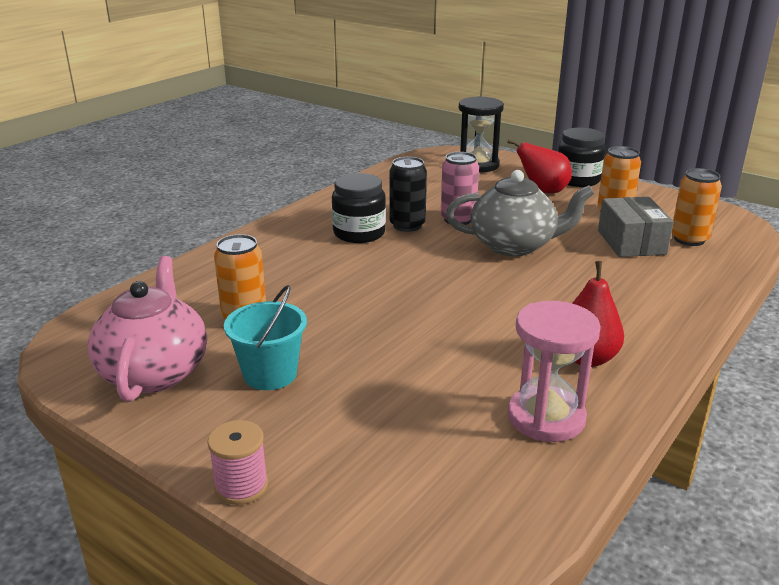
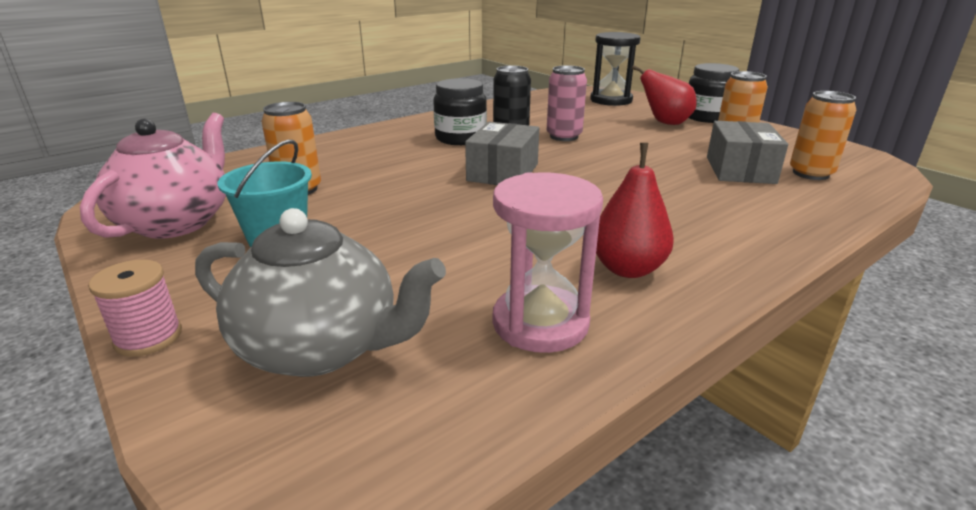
camera: 15 degrees right, 0 degrees up
(426, 271) = (503, 172): none -> grey box
(514, 245) = (608, 161): grey teapot -> grey teapot (322, 348)

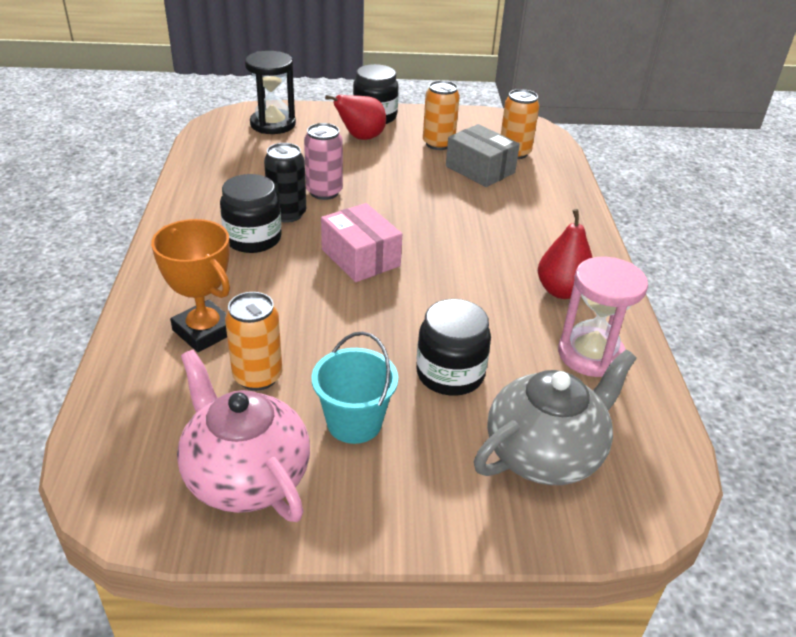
camera: 55 degrees left, 10 degrees up
(148, 337) = (460, 537): pink spool -> none
(331, 160) = (204, 331): none -> orange trophy
(394, 255) = (450, 374): none -> black jar
(503, 172) = (360, 258): grey box -> pink box

